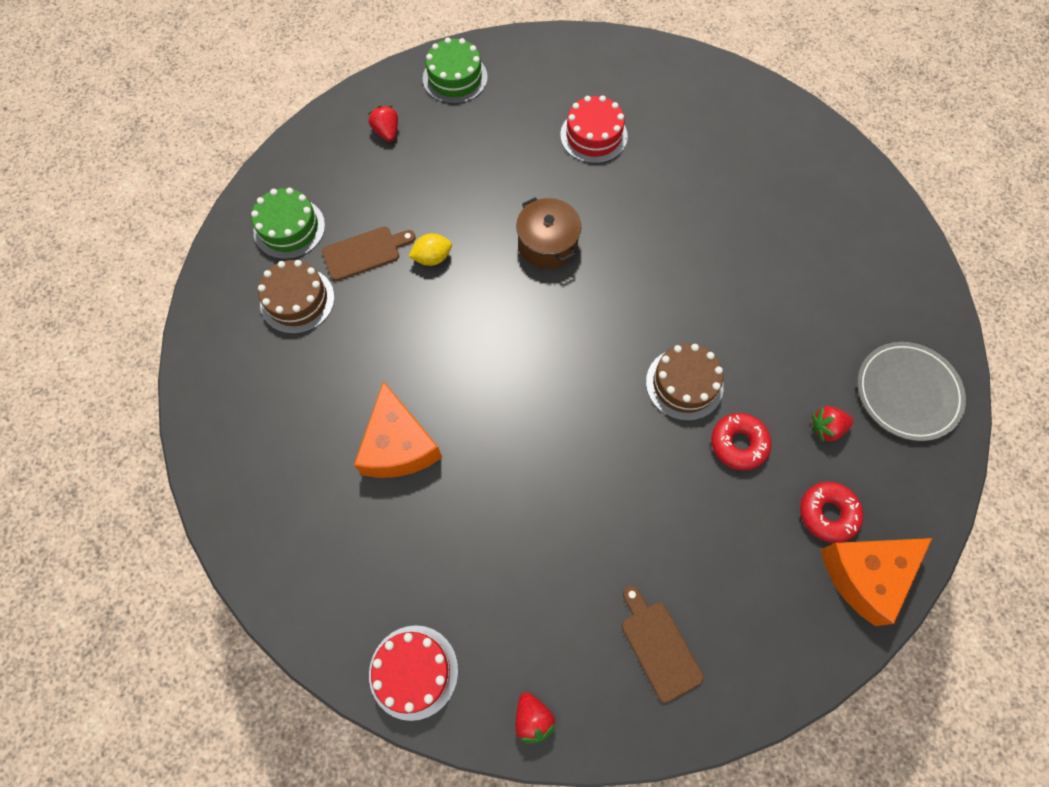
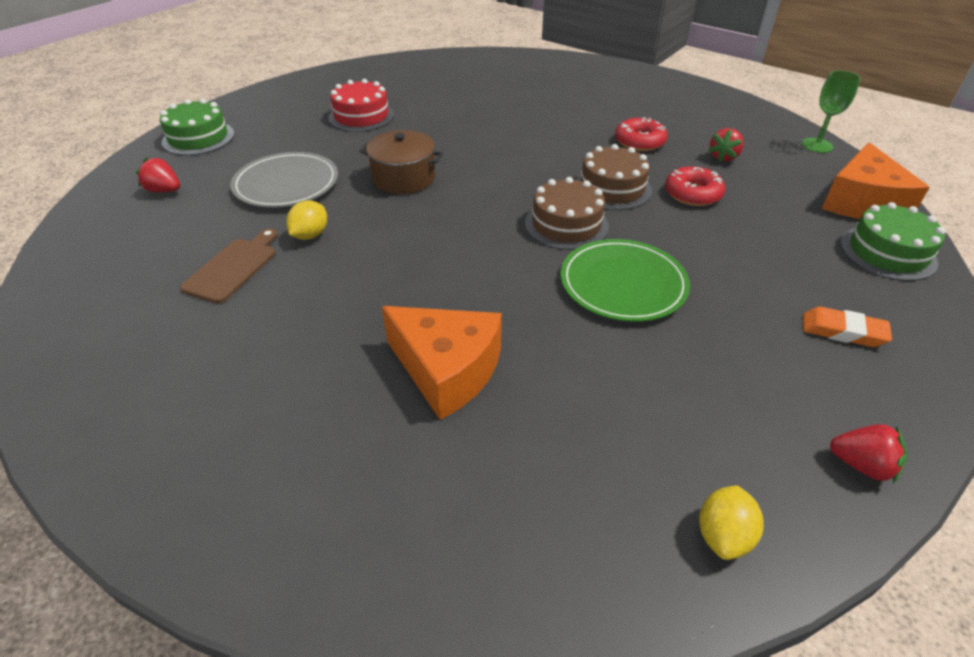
camera: 45 degrees left, 25 degrees down
(289, 228) = (119, 297): green cake -> green cake (887, 252)
(297, 300) = (191, 340): brown cake -> brown cake (566, 224)
(413, 672) = (723, 535): red cake -> yellow lemon
(572, 477) = (623, 284): none -> green plate
(658, 646) = (842, 331): brown cutting board -> orange eraser
(827, 513) = (794, 191): red donut -> red donut (639, 142)
(907, 392) = (732, 120): grey plate -> grey plate (286, 184)
(937, 487) = (817, 145): none -> green goblet

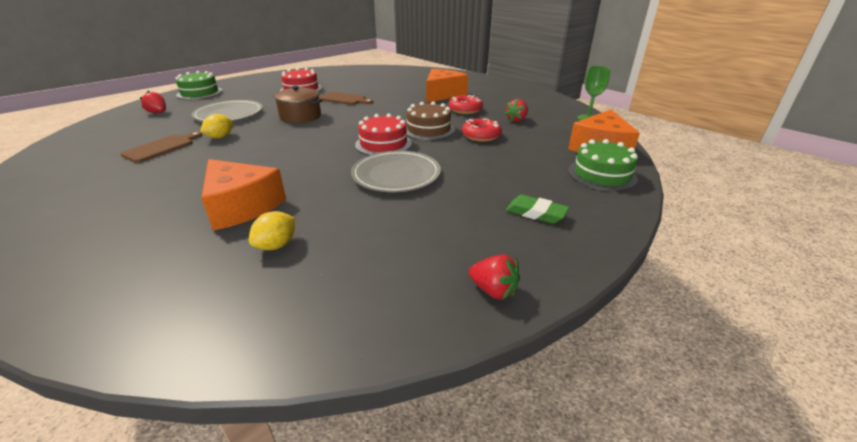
camera: 10 degrees right, 10 degrees down
(444, 133) = (344, 99): none -> brown cutting board
(566, 224) = (383, 144): brown cake -> red cake
(587, 111) = (442, 94): none -> orange cheese
(623, 284) = (396, 175): green plate -> grey plate
(723, 535) = (352, 319): yellow lemon -> yellow lemon (277, 245)
(842, 331) = (536, 213): orange eraser -> green eraser

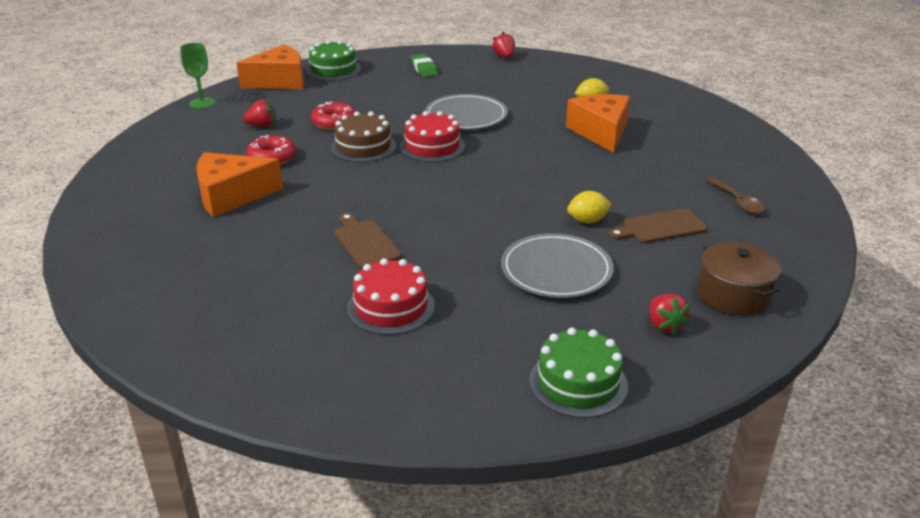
camera: 140 degrees left, 0 degrees up
(81, 183) = (738, 202): none -> brown spoon
(300, 116) = (465, 224): brown pot -> brown pot (733, 295)

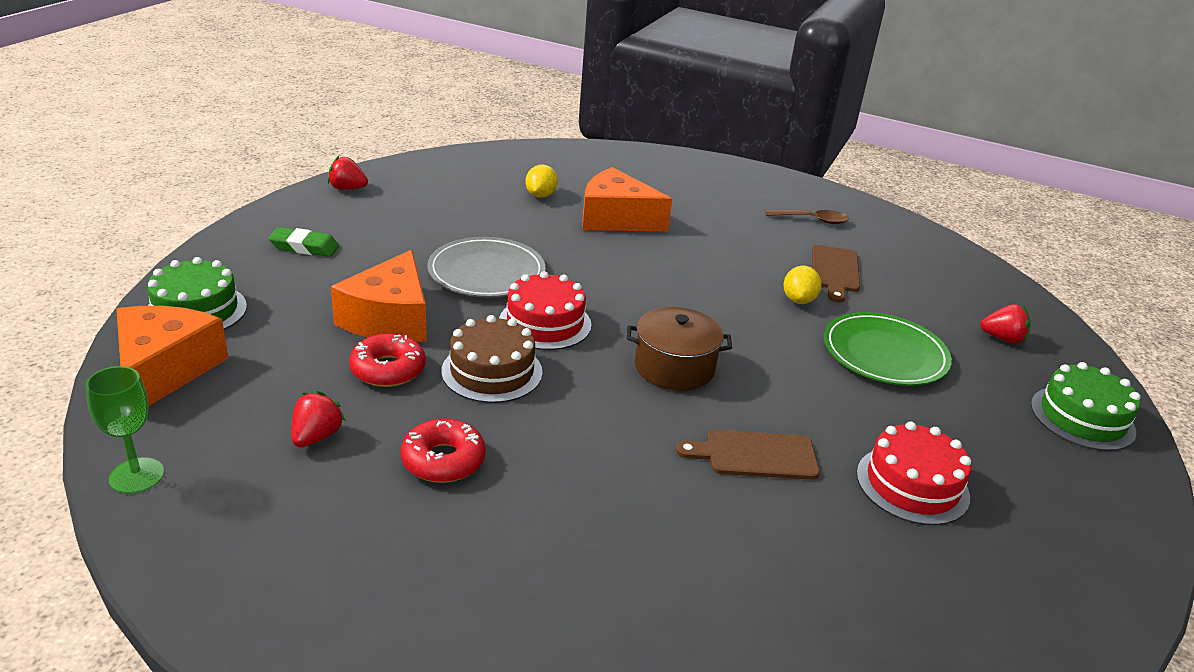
camera: 65 degrees left, 0 degrees up
(231, 196) = (533, 537): orange cheese -> orange cheese (390, 319)
(556, 270) = (884, 354): grey plate -> green plate
(733, 295) = (965, 288): brown pot -> brown pot (674, 367)

